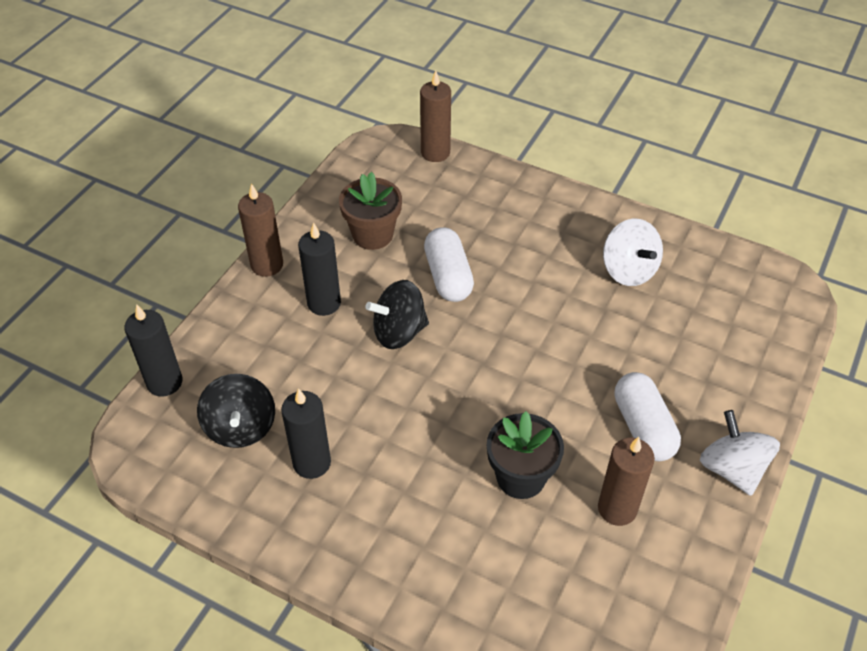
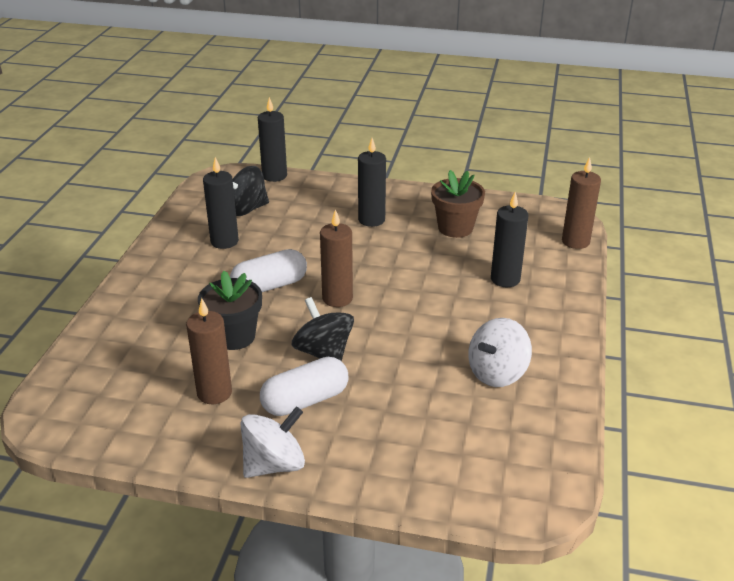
camera: 75 degrees right, 15 degrees down
(267, 265) = (397, 190): brown candle -> brown candle (337, 298)
(399, 332) = (358, 257): black spinning top -> black spinning top (324, 352)
(448, 276) = (430, 270): white capsule -> white capsule (269, 286)
(483, 222) = (505, 279): none -> black candle

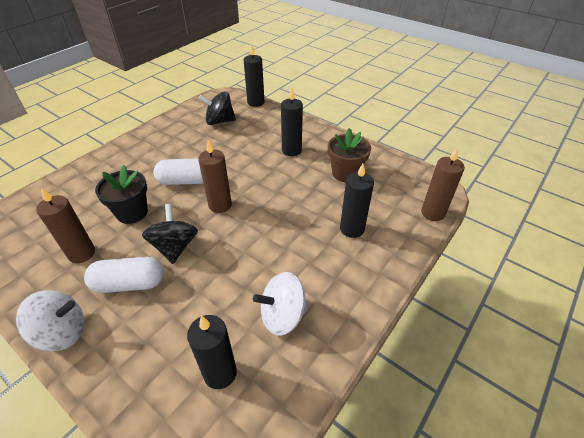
camera: 25 degrees right, 10 degrees up
(224, 241) = (187, 140): black candle -> black candle (220, 373)

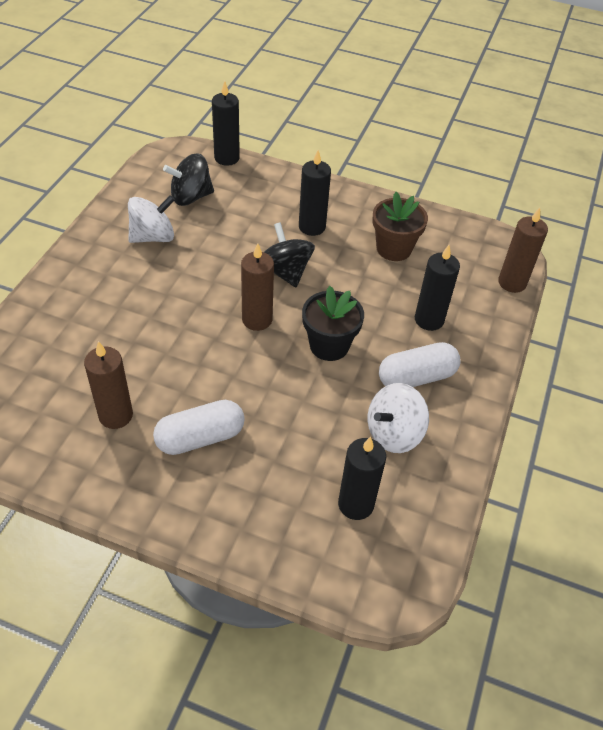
camera: 20 degrees left, 5 degrees up
(62, 332) = (155, 507): white spinning top -> white spinning top (153, 237)
(132, 213) = (148, 351): black flower pot -> black flower pot (329, 345)
(175, 247) = (230, 383): black spinning top -> black spinning top (285, 272)
(186, 181) = (194, 295): white capsule -> white capsule (416, 377)

